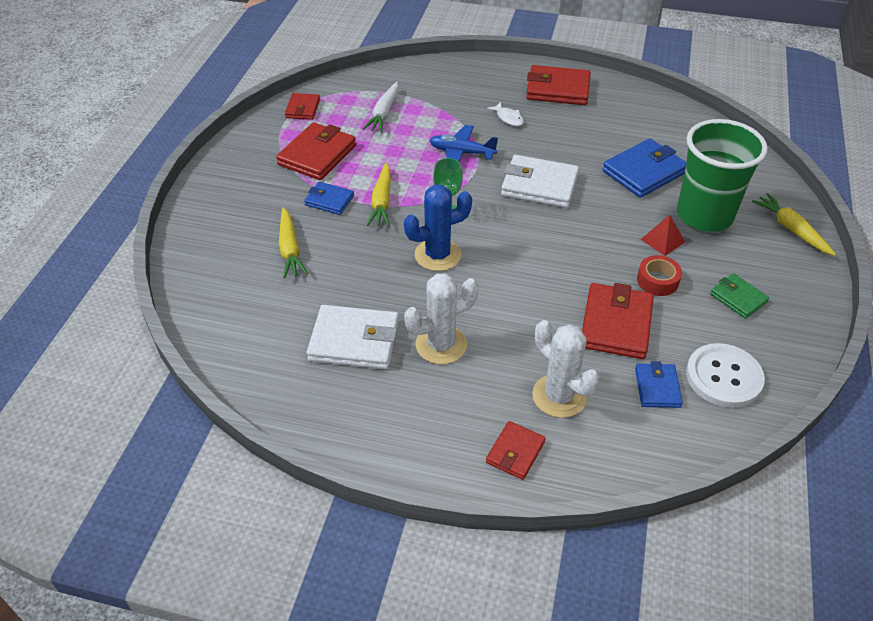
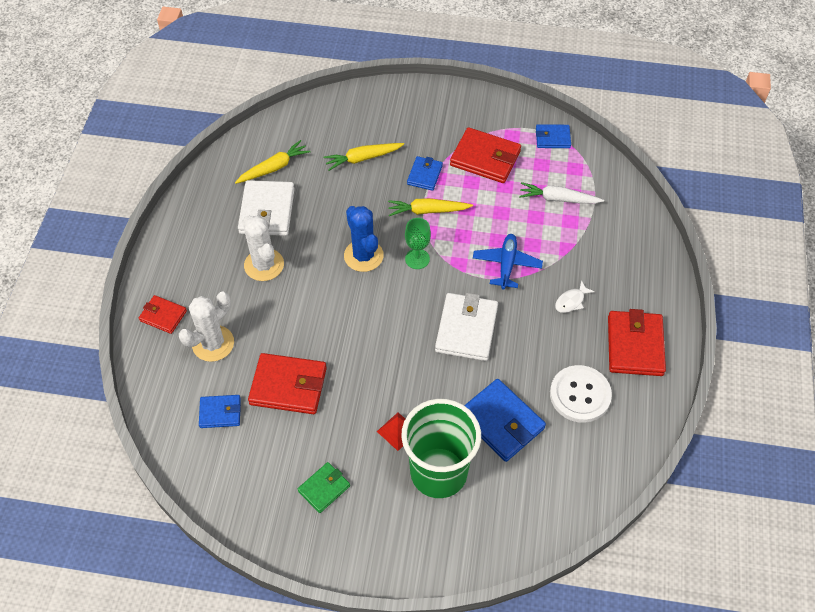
camera: 85 degrees right, 10 degrees up
(303, 109) = (552, 138): red wallet -> blue wallet
(657, 281) = (343, 422): red tape -> none
(723, 377) = (231, 464): white button -> white button (580, 395)
(791, 229) = (426, 555): yellow carrot -> yellow carrot (274, 168)

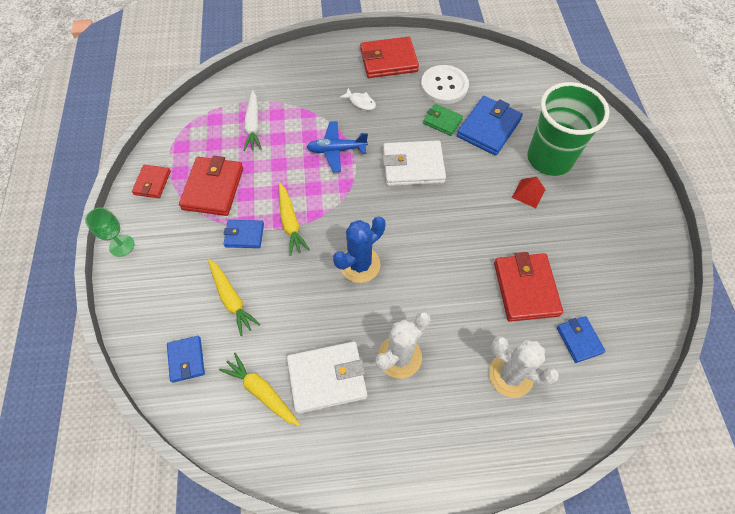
camera: 105 degrees left, 5 degrees up
(163, 316) = (499, 443): red wallet -> red wallet (152, 183)
(324, 488) = (603, 232): green wallet -> green wallet (442, 121)
(417, 259) = (350, 218): green goblet -> green goblet (121, 245)
(552, 138) = (179, 140): blue wallet -> blue wallet (186, 360)

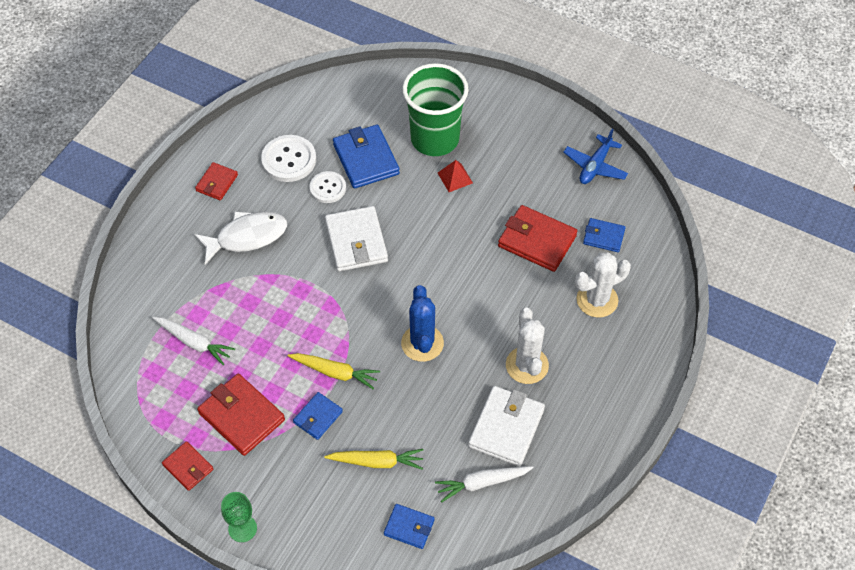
camera: 55 degrees left, 5 degrees down
(262, 391) = (482, 483): yellow carrot -> white carrot
(336, 150) = (286, 290): blue plane -> blue plane (595, 166)
(360, 102) = (247, 237): white fish -> white fish, size x2.06
(388, 61) = (217, 183): red wallet -> red wallet, size x0.58
(413, 166) = (356, 241): white wallet -> white wallet turned 45 degrees counterclockwise
(442, 121) = (328, 188): green wallet -> white button

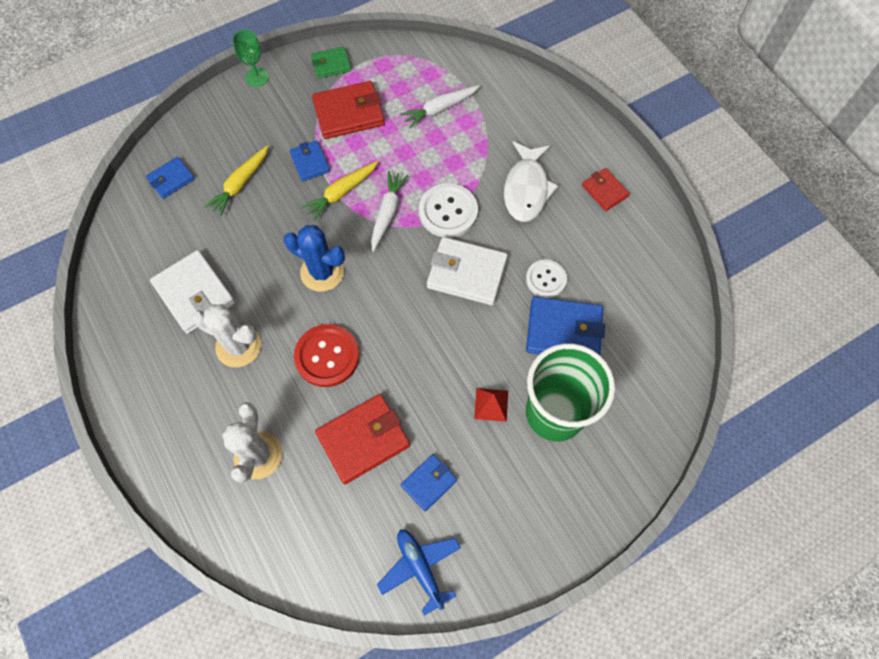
camera: 120 degrees right, 10 degrees up
(188, 467) = (331, 64): red wallet -> green wallet
(289, 160) = (601, 262): white button -> white button (448, 212)
(482, 483) = (164, 248): white carrot -> white carrot (387, 213)
(491, 299) = (327, 356): none -> red button
(603, 237) = (324, 513): blue wallet -> blue wallet (429, 483)

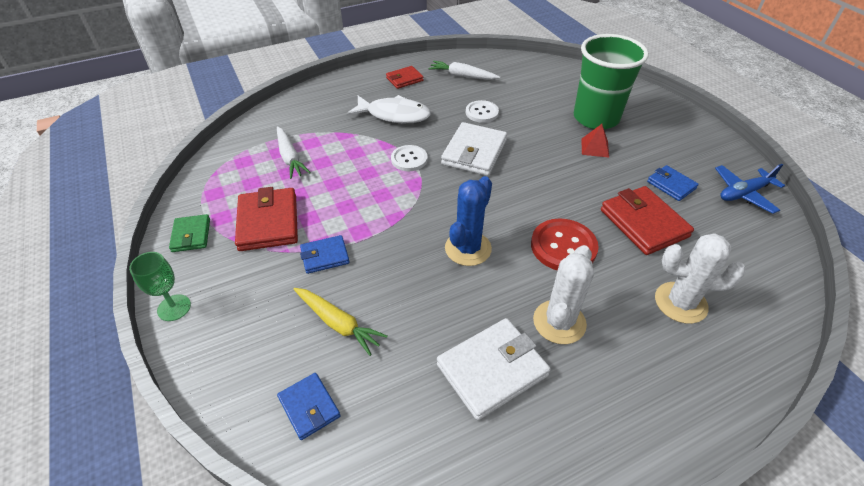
camera: 85 degrees left, 20 degrees down
(341, 193) = (372, 231): yellow carrot -> none
(387, 213) = (403, 198): white carrot -> white carrot (462, 76)
(448, 212) = (409, 159): white button -> white button, size x0.66
(564, 331) = (527, 108): blue wallet -> none

